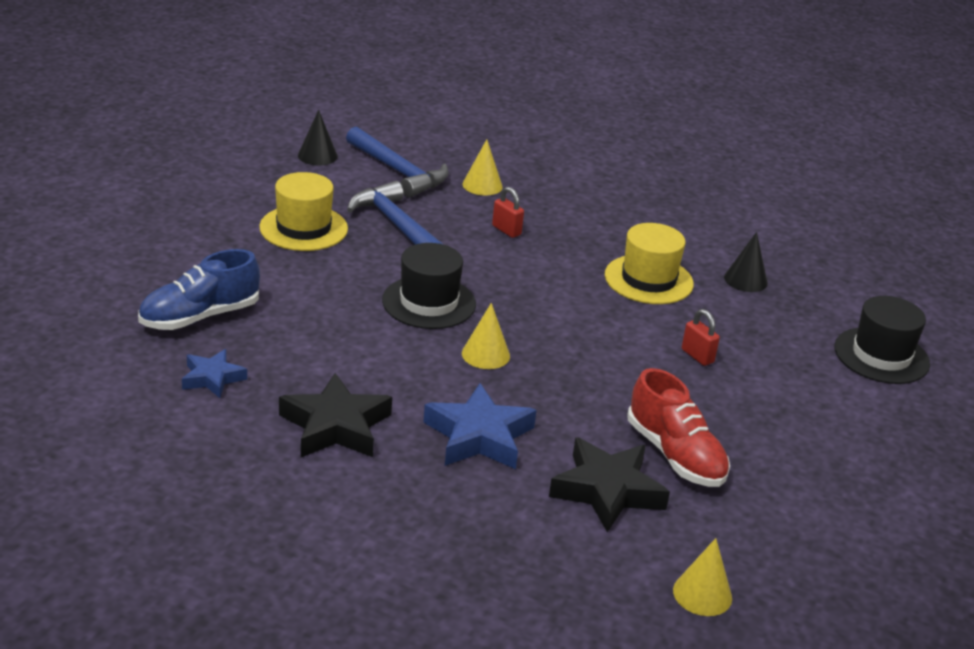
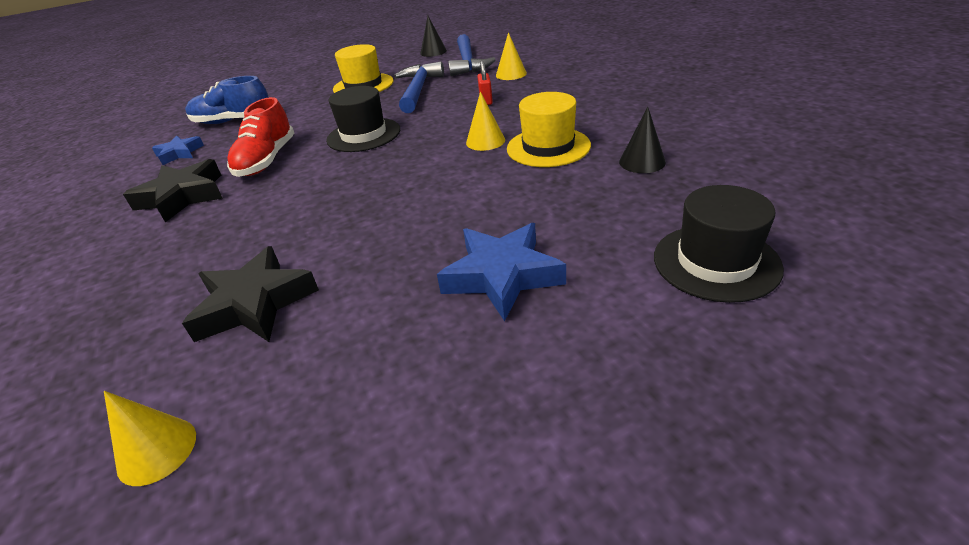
camera: 45 degrees right, 5 degrees up
(479, 436) = (245, 228): blue star -> blue star (502, 276)
(485, 354) = (344, 174): yellow cone -> yellow cone (485, 141)
(675, 455) = (356, 293): red shoe -> red shoe (267, 160)
(697, 356) = (505, 213): red padlock -> none

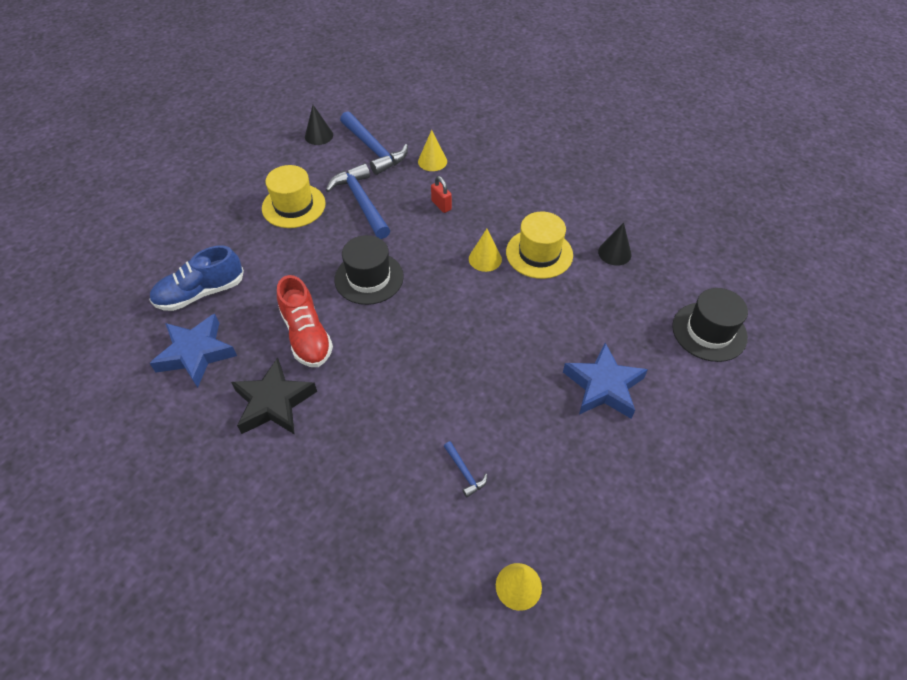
camera: 35 degrees left, 15 degrees up
(179, 153) = (196, 353): blue star -> blue star, size x1.68
(255, 304) = (464, 472): black star -> blue hammer

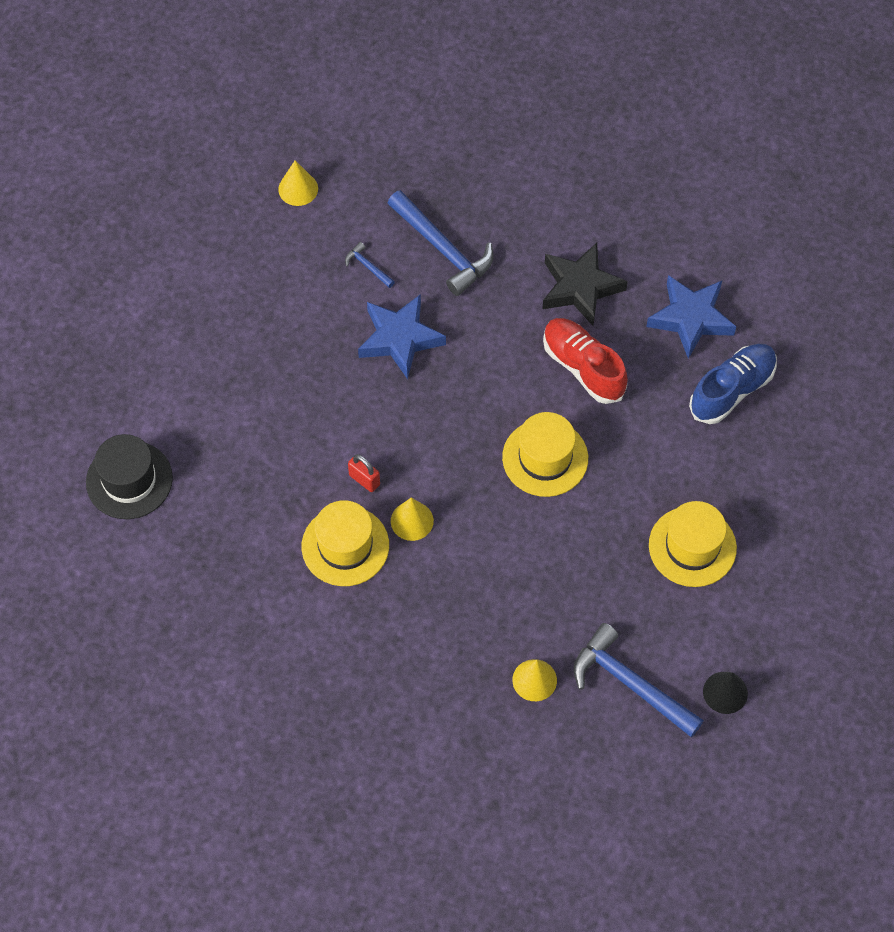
camera: 165 degrees right, 10 degrees up
(361, 202) = (605, 576): blue hammer -> blue hammer (443, 249)
(369, 278) = (545, 458): black hat -> yellow hat
(441, 205) = (494, 597): red padlock -> red padlock (364, 480)
(603, 386) = (244, 384): blue star -> blue star (400, 339)
(614, 253) = (248, 570): black cone -> none

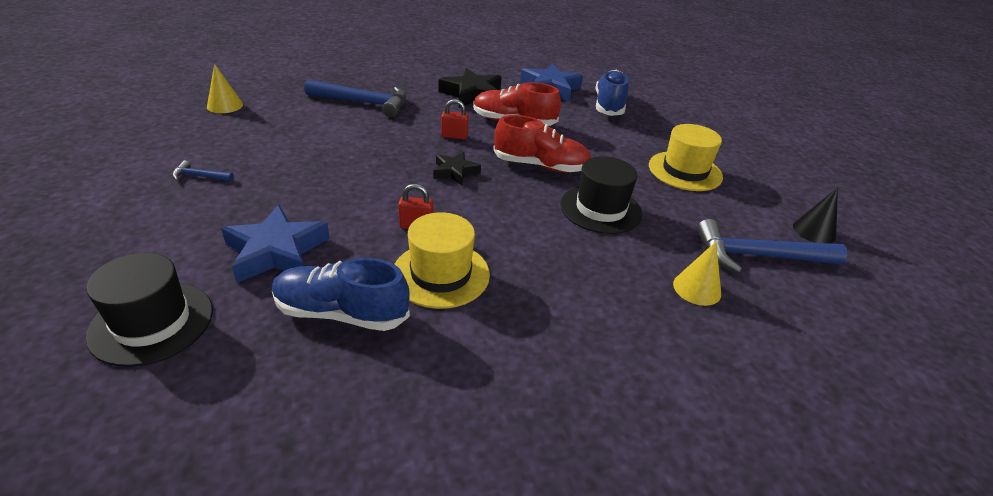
camera: 40 degrees left, 25 degrees down
(251, 543) = (341, 313): none -> blue shoe
(367, 266) = (313, 123): blue hammer -> blue hammer (200, 176)
(400, 339) = (371, 146): blue star -> blue star (276, 251)
(412, 521) = (482, 234): yellow cone -> none
(452, 423) = (455, 172): none -> black star
(496, 362) = (454, 136): none -> red padlock
(545, 458) = (541, 166): yellow hat -> red shoe
(545, 549) = (600, 209): none -> black hat

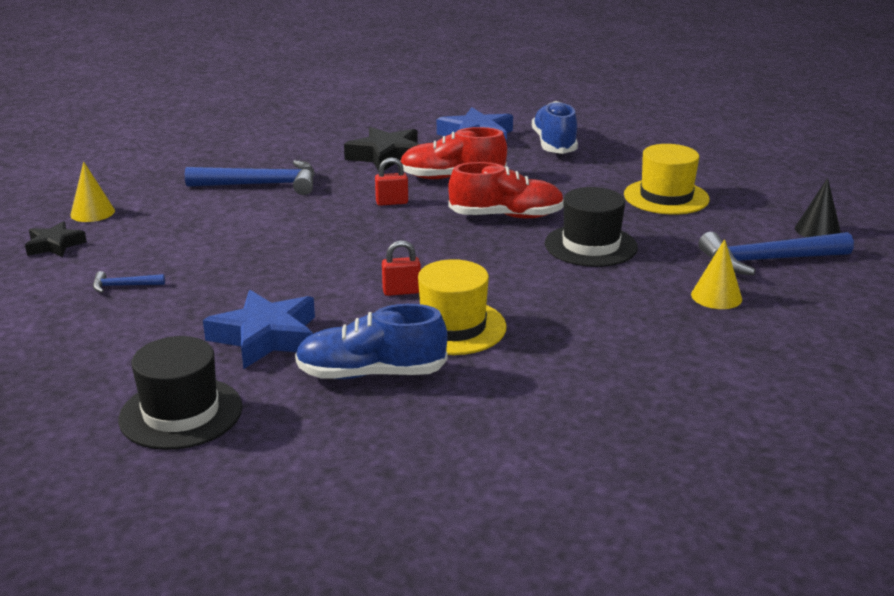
camera: 10 degrees left, 10 degrees down
(455, 172) = (414, 237): black star -> black star (55, 245)

